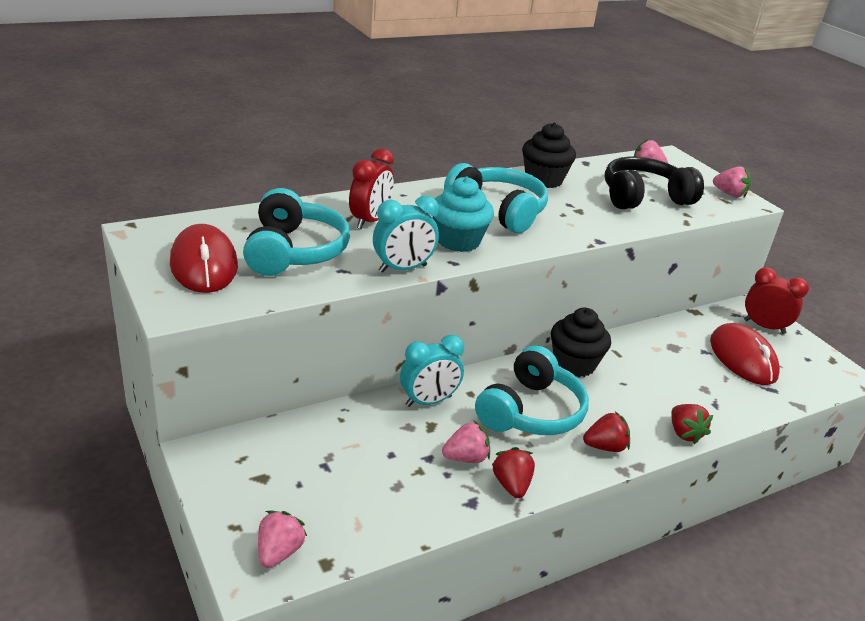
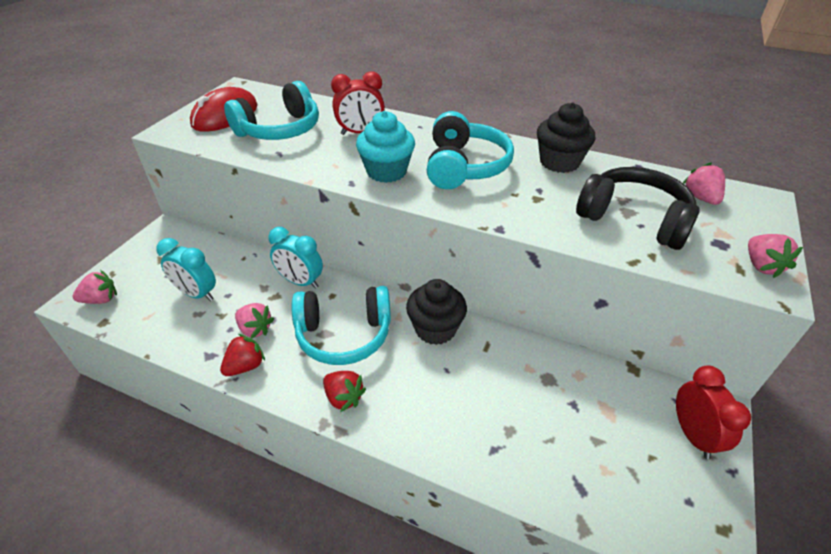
camera: 55 degrees right, 10 degrees up
(403, 268) = (312, 169): turquoise clock -> turquoise clock (197, 294)
(684, 433) = (420, 444): red strawberry -> none
(742, 358) = (603, 440): red mouse -> none

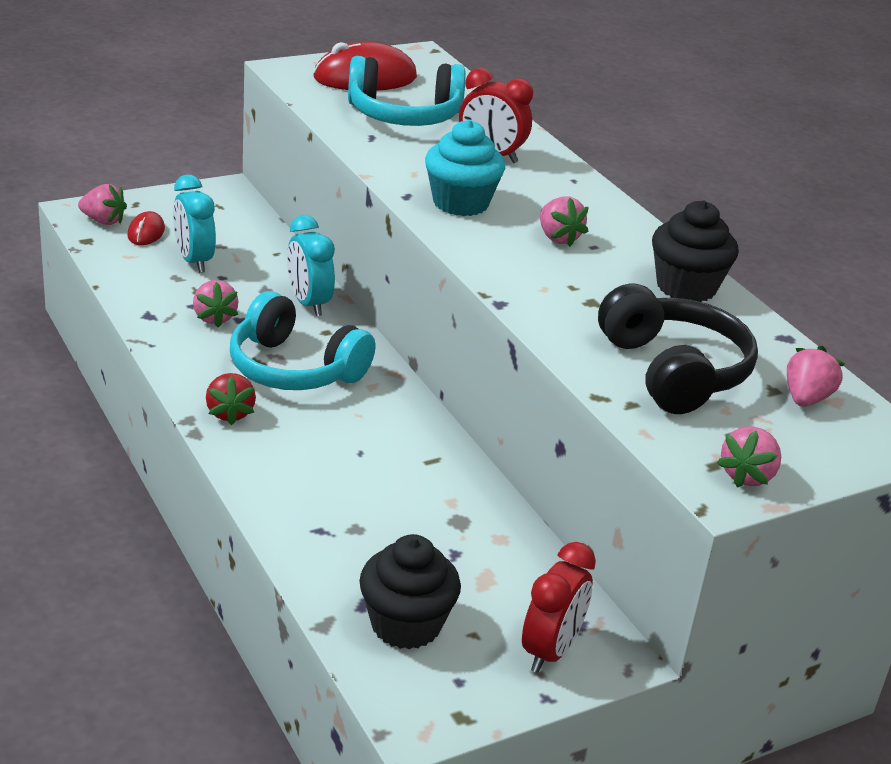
camera: 35 degrees right, 10 degrees down
(141, 291) = (146, 232): none -> red mouse
(245, 366) = (171, 341): red strawberry -> none
(435, 329) = (397, 416): black cupcake -> black cupcake (405, 625)
(464, 166) = (558, 238): turquoise headphones -> pink strawberry

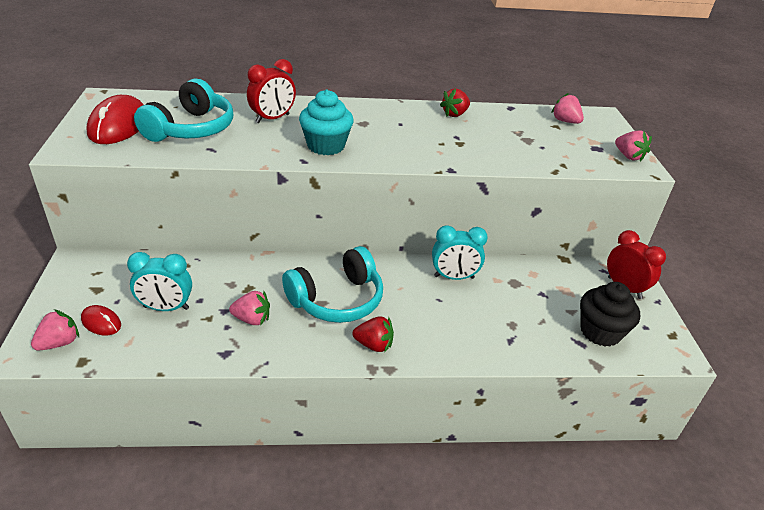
camera: 65 degrees left, 5 degrees up
(308, 303) = (263, 270): turquoise clock -> turquoise clock (454, 277)
(558, 238) = (386, 130): pink strawberry -> none
(673, 371) = (535, 144): black headphones -> none
(686, 287) = (455, 114): black cupcake -> red strawberry

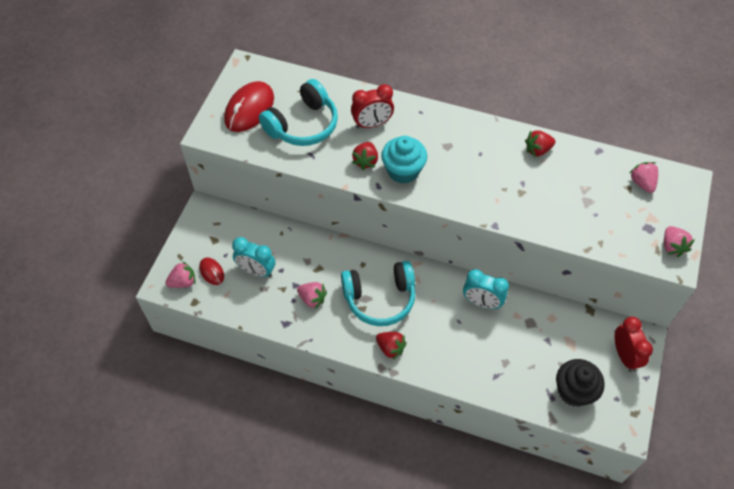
camera: 25 degrees right, 20 degrees up
(279, 145) = (365, 161): none -> red strawberry

